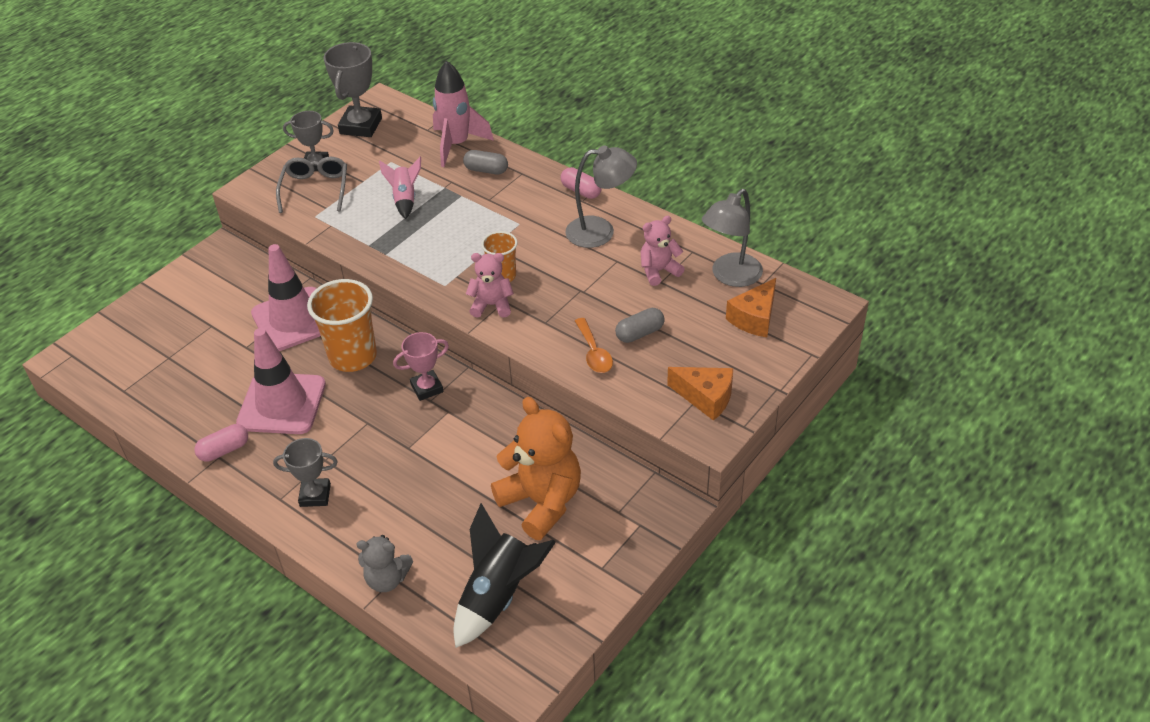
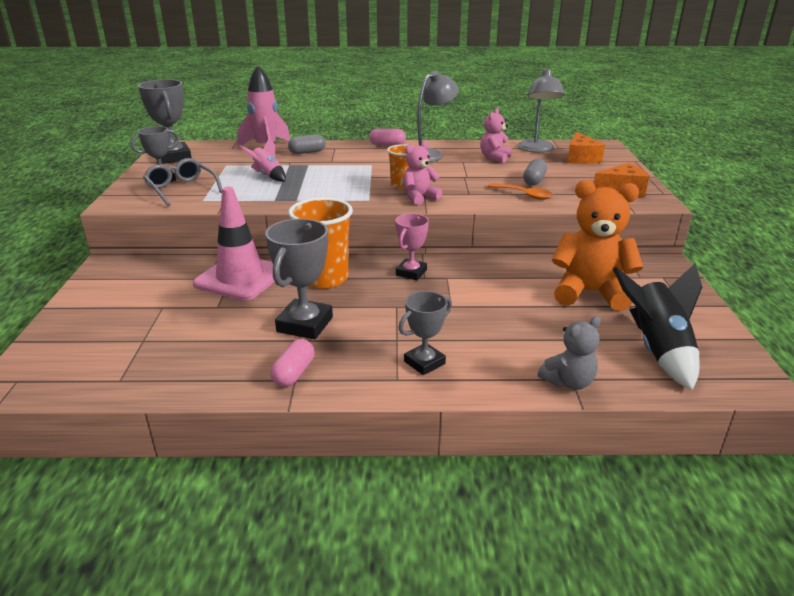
camera: 40 degrees left, 15 degrees down
(282, 404) = (305, 324): pink traffic cone -> grey trophy

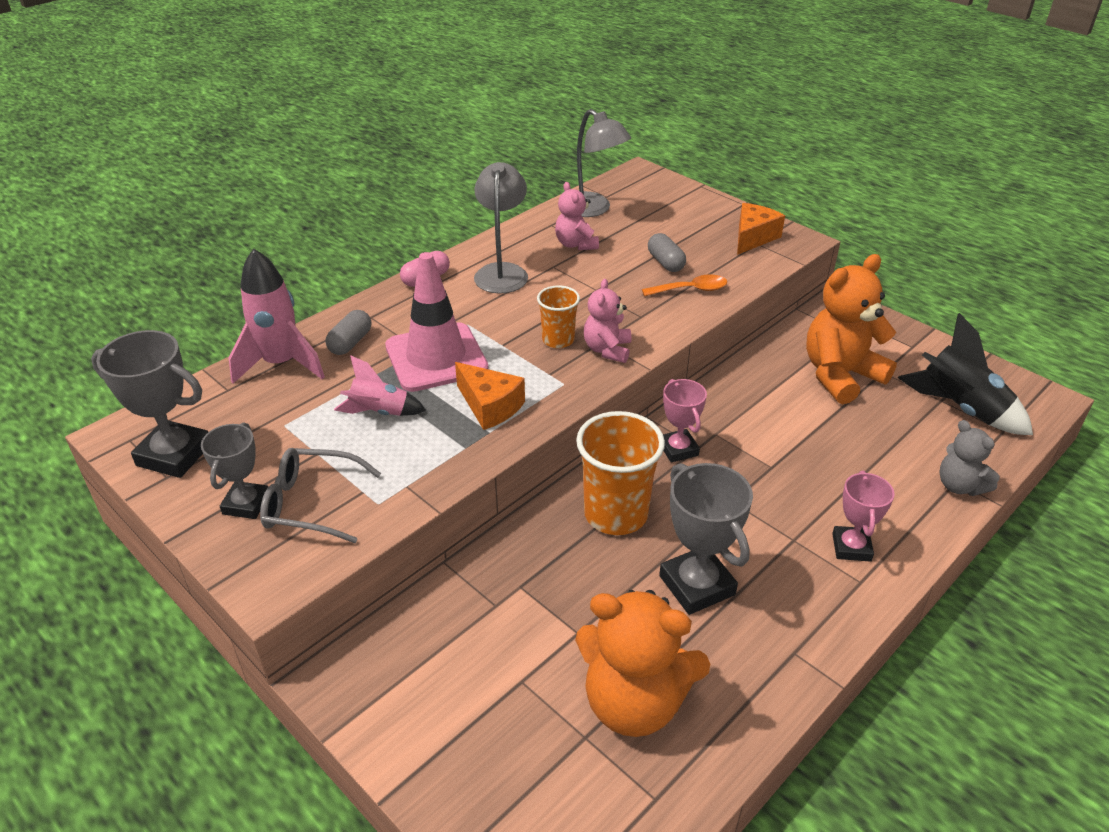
camera: 45 degrees left, 10 degrees up
(185, 344) = (634, 702): none -> orange teddy bear
(240, 278) = (531, 577): pink traffic cone -> pink traffic cone (436, 357)
(294, 373) = (782, 646): pink capsule -> none
(424, 362) = (851, 547): grey trophy -> pink trophy
(568, 382) = (959, 486): grey teddy bear -> grey teddy bear turned 135 degrees clockwise
(581, 158) = (652, 205): orange cheese -> orange cheese (490, 406)

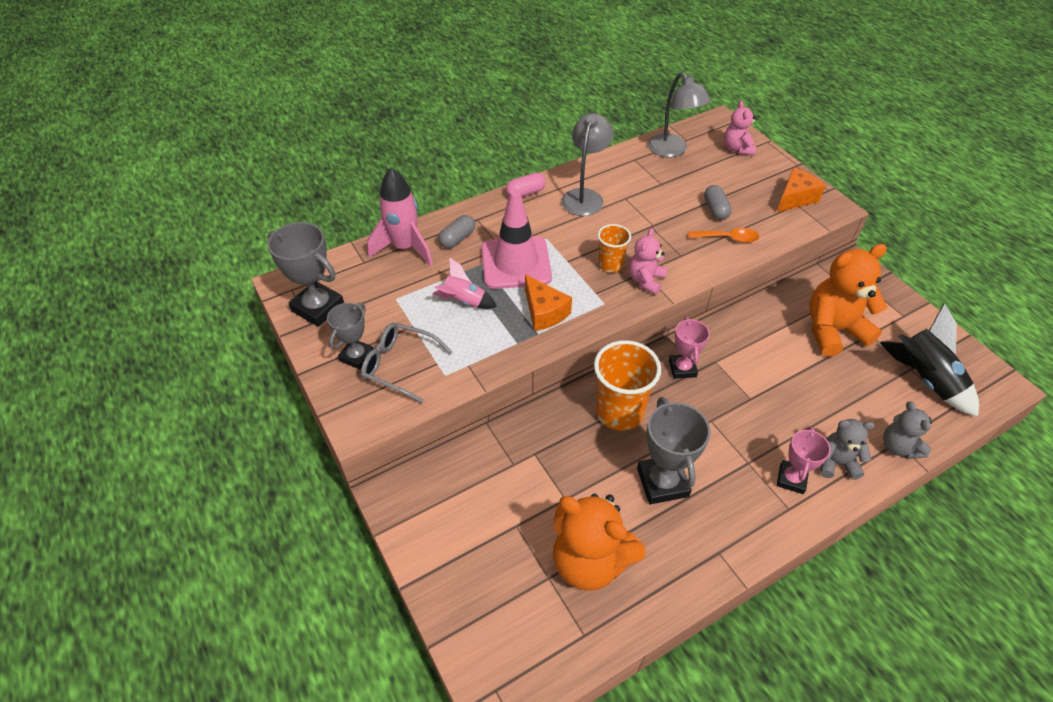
camera: 15 degrees right, 10 degrees up
(576, 244) = (648, 181): pink teddy bear -> pink teddy bear (737, 149)
(896, 518) = (836, 463): none -> grey teddy bear

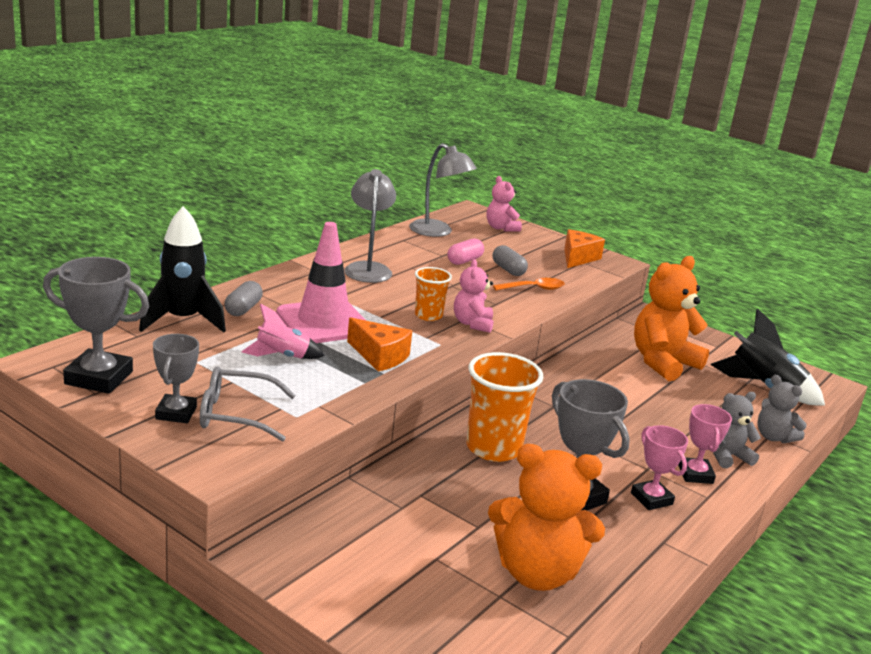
camera: 25 degrees left, 25 degrees down
(405, 248) = (183, 320): pink rocket -> black rocket
(526, 193) = (301, 269): pink capsule -> pink capsule (464, 261)
(682, 368) = (537, 406): pink trophy -> pink trophy (651, 499)

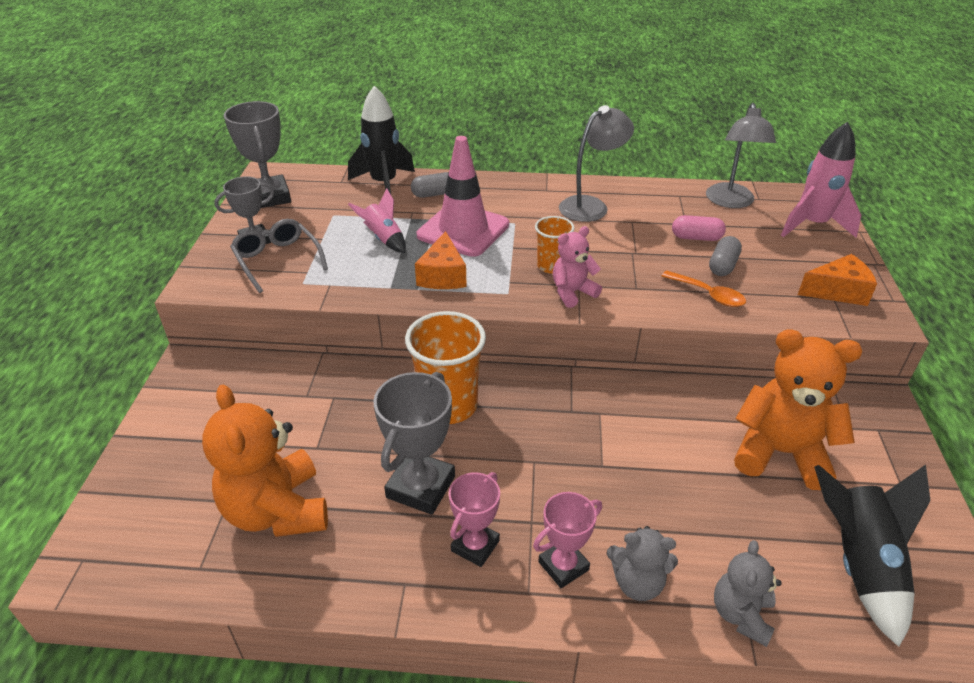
camera: 60 degrees right, 15 degrees up
(501, 228) = (812, 225): pink teddy bear -> pink rocket
(728, 456) = (637, 582): grey teddy bear -> grey teddy bear turned 150 degrees clockwise

